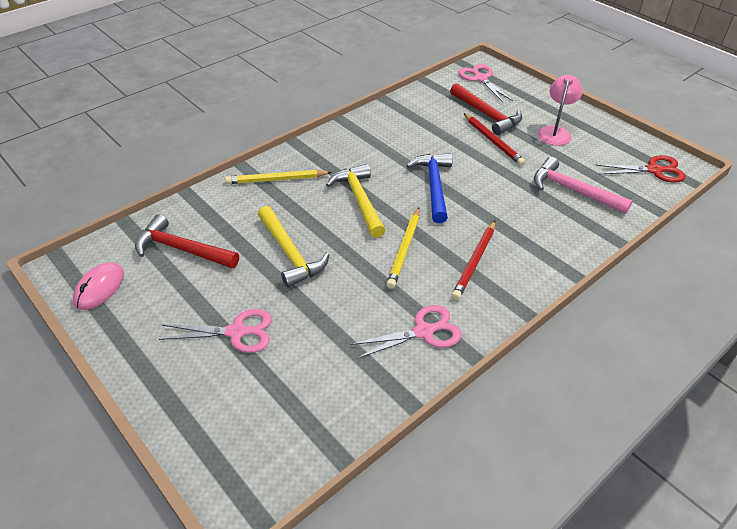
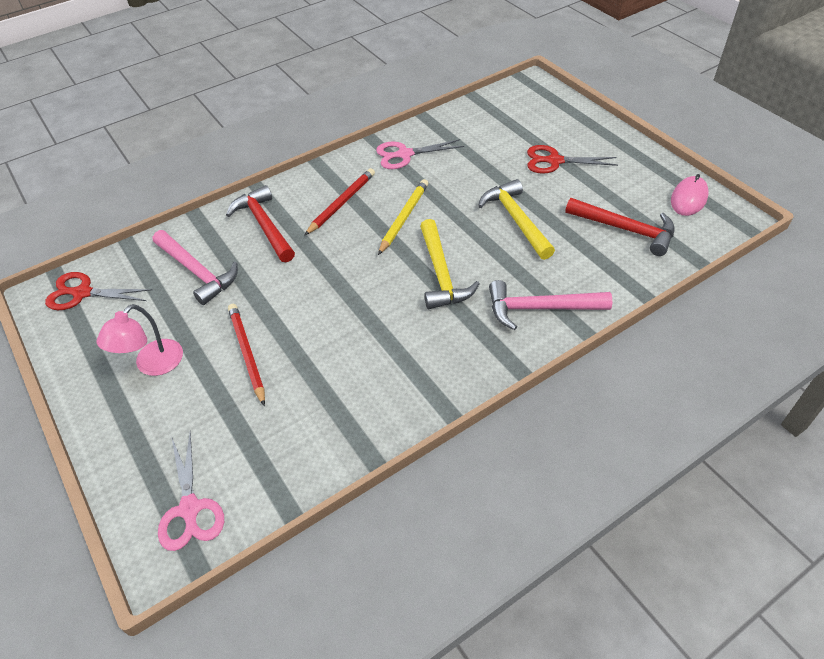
camera: 170 degrees left, 5 degrees up
(236, 332) = (554, 161): pink scissors -> red scissors
(276, 179) = (540, 308): yellow pencil -> pink hammer
(434, 186) = (351, 287): blue hammer -> none
(486, 115) = (228, 408): red hammer -> red hammer (264, 225)

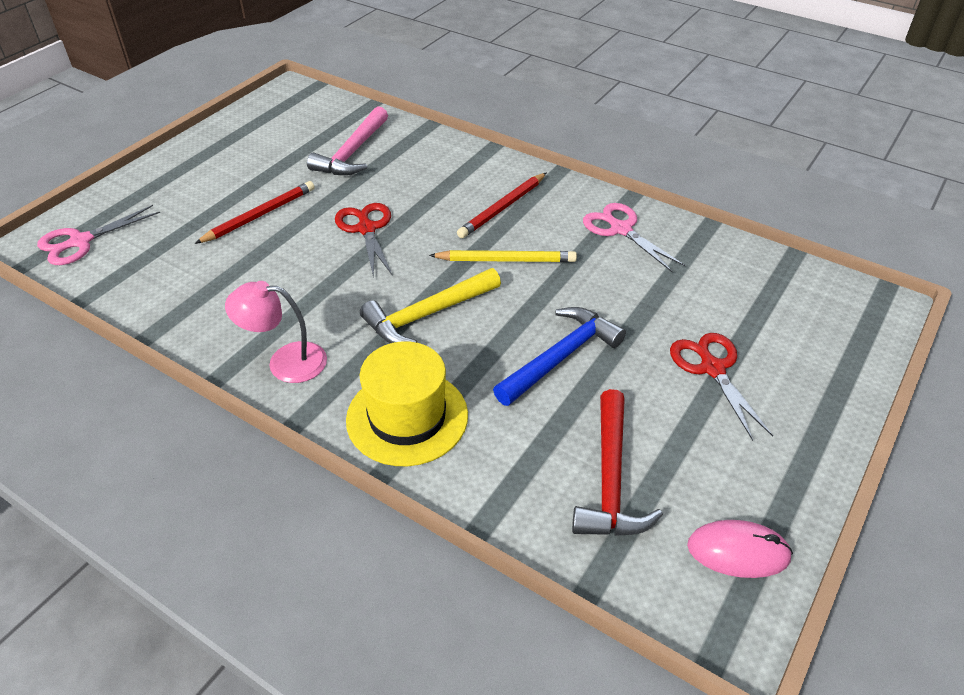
camera: 65 degrees right, 5 degrees down
(82, 293) = (300, 105): red scissors -> red scissors (366, 229)
(152, 365) = (230, 169): pink lamp -> pink lamp (285, 361)
(264, 225) = (437, 169): red hammer -> none
(341, 203) = (502, 208): red pencil -> red pencil turned 120 degrees clockwise
(516, 220) = (560, 357): yellow hammer -> blue hammer
(540, 308) = (407, 417): pink hammer -> yellow hat

